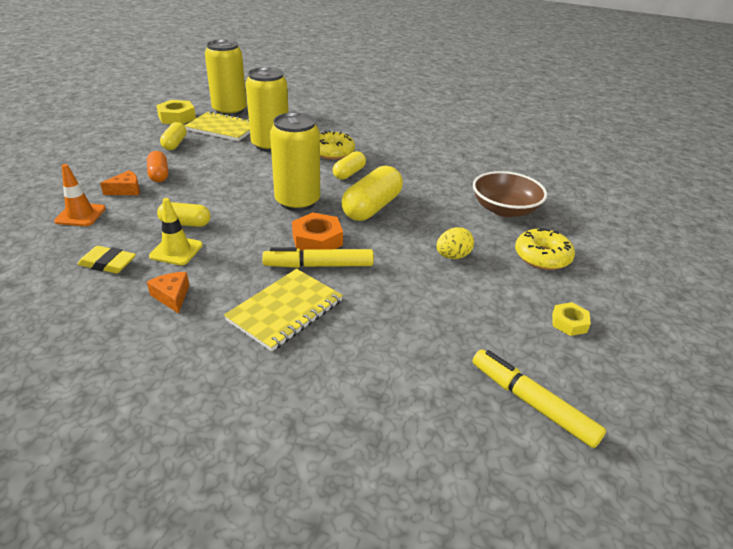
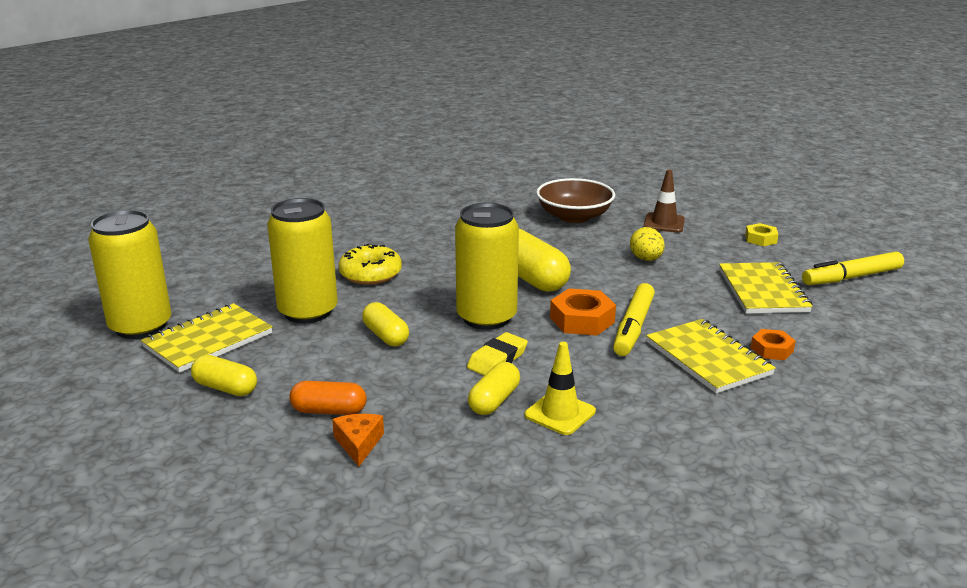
camera: 65 degrees left, 10 degrees down
(80, 215) = (412, 490): orange traffic cone -> none
(108, 263) = (566, 468): yellow eraser -> yellow eraser (497, 359)
(172, 296) = (659, 424): orange cheese -> none
(177, 117) = (113, 377): yellow nut -> none
(320, 348) = (772, 350): none -> orange nut
(349, 173) = (438, 275): yellow capsule -> yellow capsule (386, 336)
(442, 334) = (763, 291): none -> yellow notebook
(542, 257) = (664, 223): yellow donut -> brown traffic cone

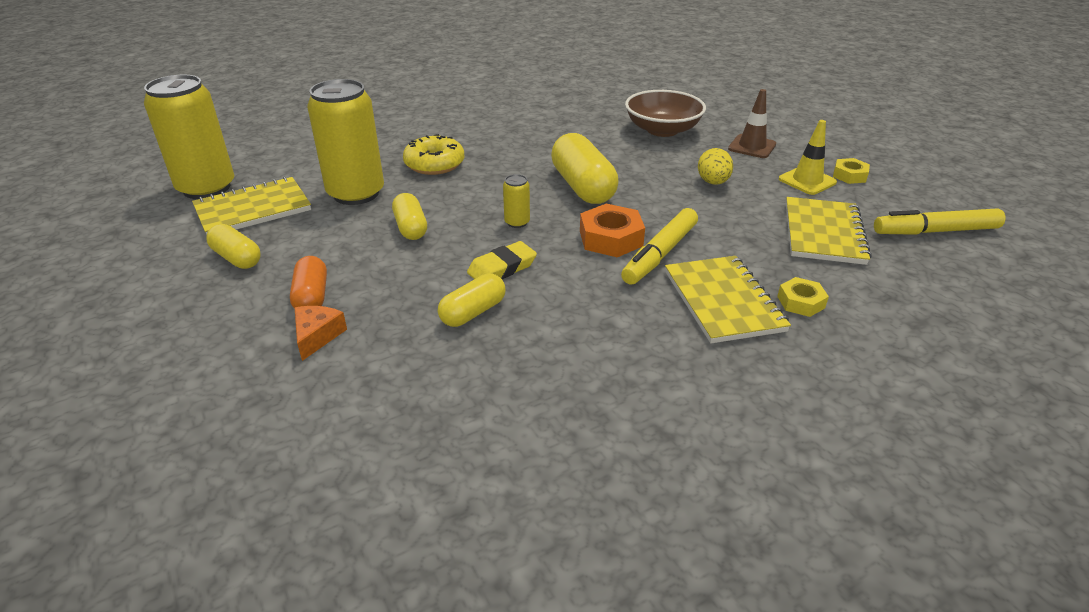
camera: 15 degrees right, 10 degrees up
(329, 411) = (311, 296): orange capsule -> orange capsule turned 60 degrees clockwise
(486, 317) = (517, 222): yellow can -> yellow can, size x0.42
(560, 413) = (531, 338): yellow traffic cone -> yellow traffic cone (807, 181)
(772, 350) = (801, 302): orange nut -> yellow nut

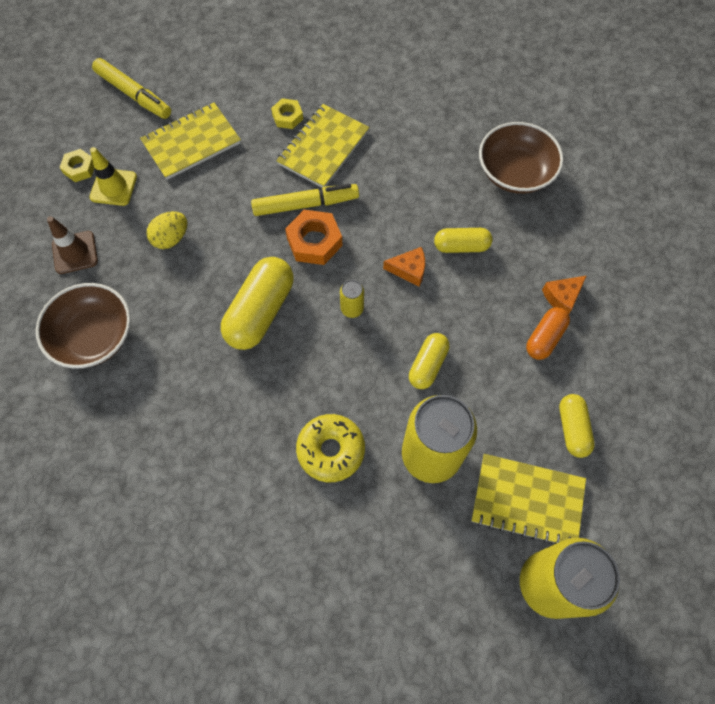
camera: 135 degrees left, 30 degrees up
(491, 421) = (515, 172): none -> brown bowl
(502, 268) = (409, 270): yellow eraser -> orange cheese

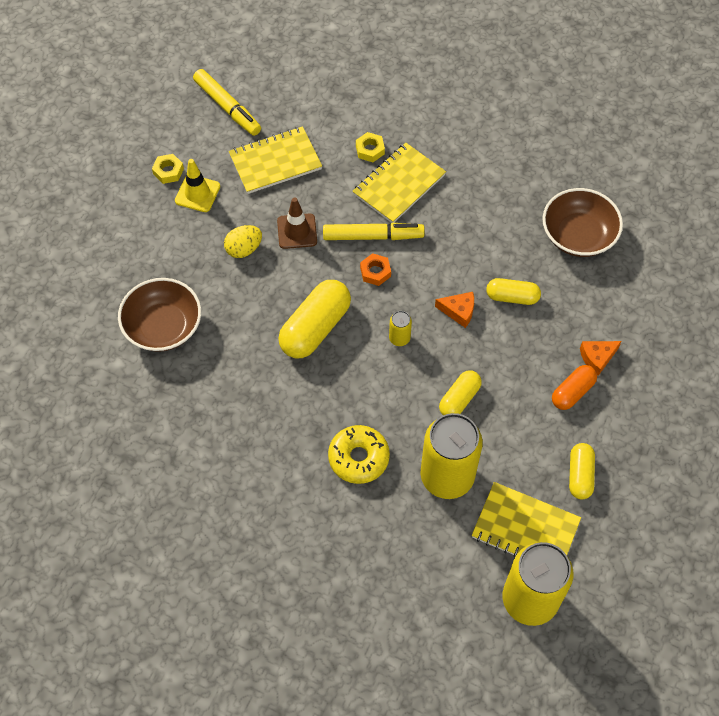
camera: 10 degrees right, 5 degrees down
(75, 252) = (155, 249): brown traffic cone -> brown traffic cone (297, 231)
(314, 242) = (375, 272): orange nut -> orange nut, size x0.61

